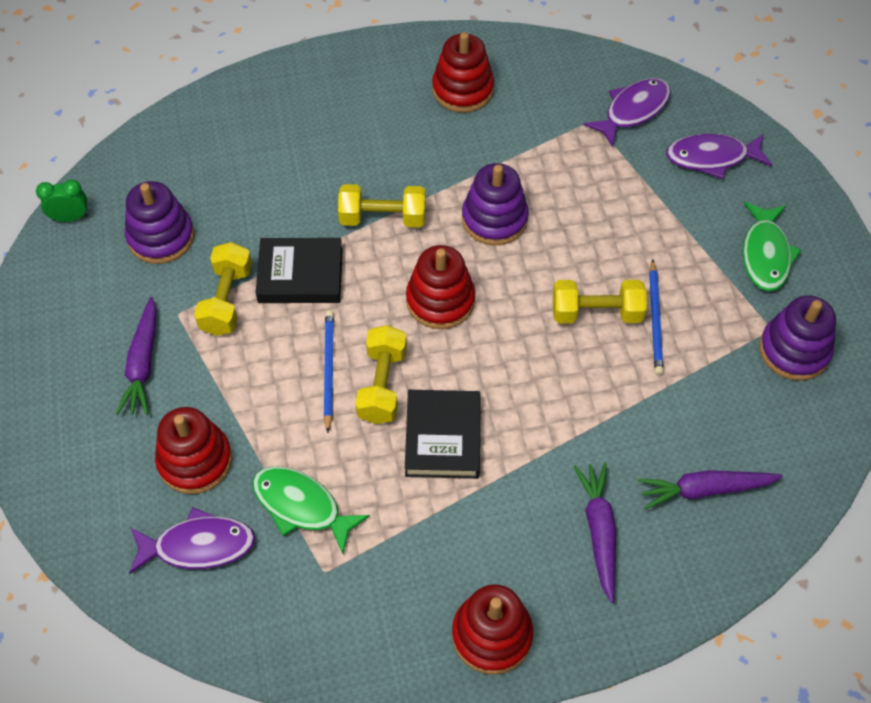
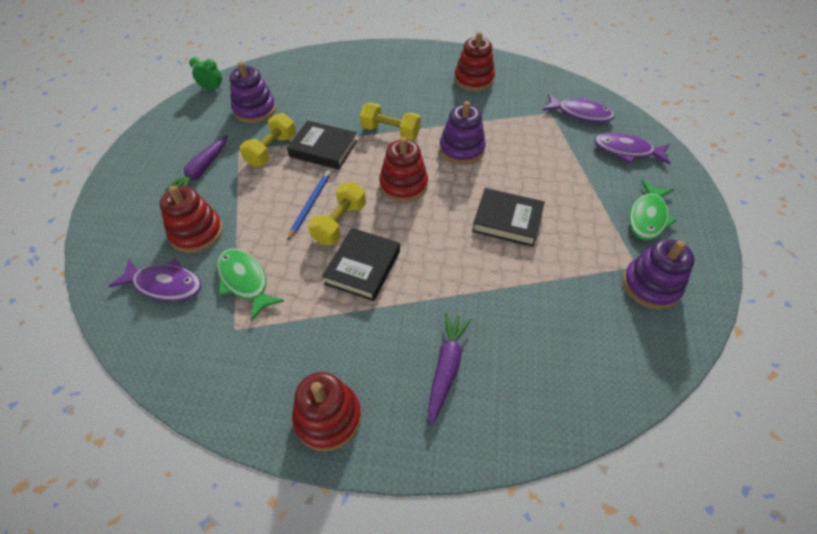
camera: 20 degrees right, 5 degrees down
(596, 313) = (507, 220): yellow dumbbell -> black book
(633, 111) = (580, 114): purple fish -> purple fish turned 45 degrees clockwise
(655, 320) = (549, 236): blue pencil -> none
(704, 490) = (543, 364): purple carrot -> none

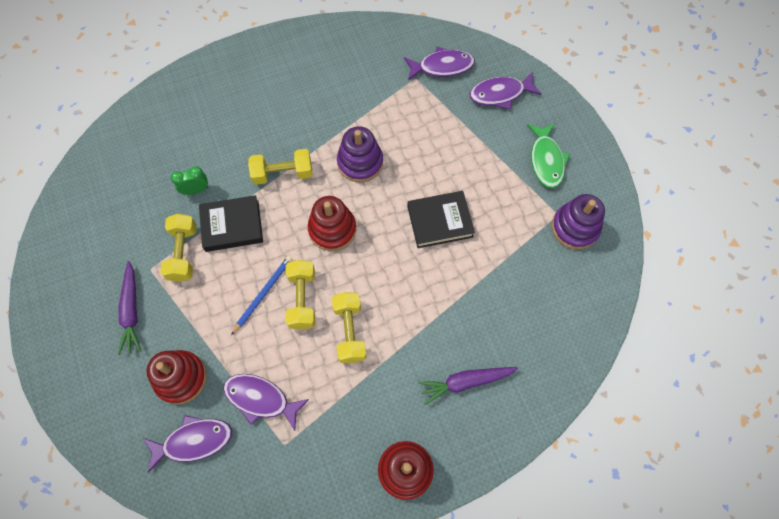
camera: 30 degrees left, 15 degrees up
(212, 89) = (60, 207): green clock -> green clock (196, 190)
(245, 281) = (261, 399): green fish -> purple fish
(255, 110) = (128, 212): purple stacking toy -> none
(310, 205) = (263, 294): blue pencil -> blue pencil turned 45 degrees clockwise
(363, 267) = (350, 331): black book -> yellow dumbbell
(446, 368) = (465, 382): purple carrot -> purple carrot turned 90 degrees counterclockwise
(474, 80) = (323, 68): red stacking toy -> none

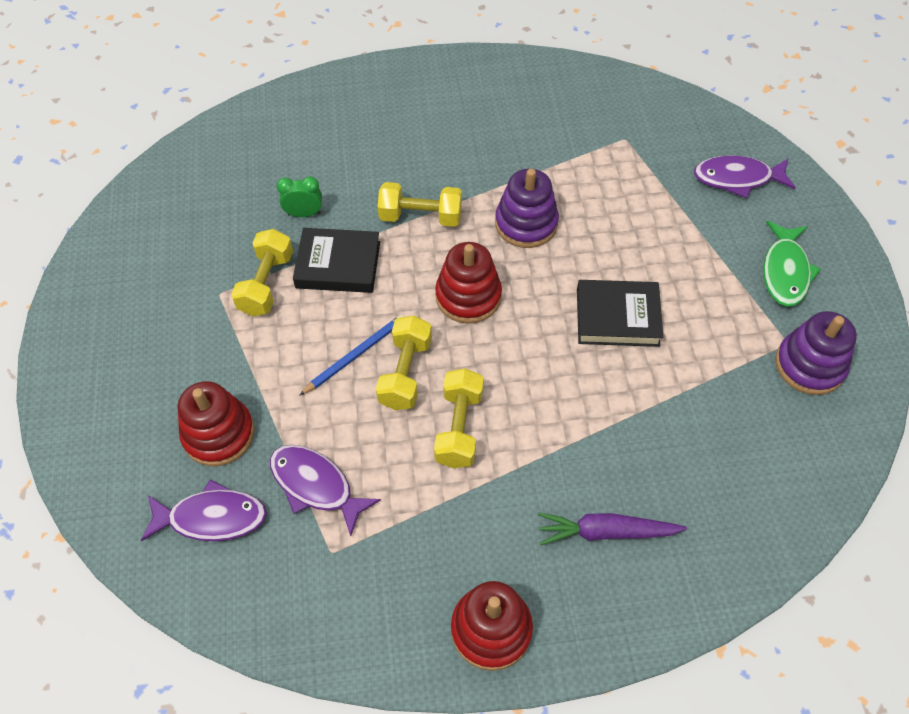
camera: 15 degrees right, 10 degrees down
(132, 311) = (181, 338): purple carrot -> none
(442, 67) = (664, 132): purple fish -> none

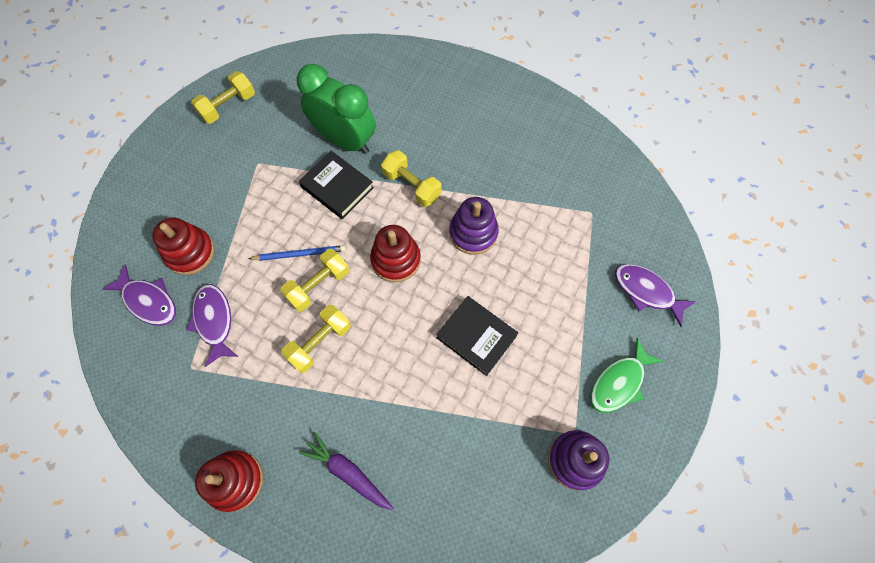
camera: 35 degrees right, 10 degrees up
(266, 284) = (288, 174): yellow dumbbell -> yellow dumbbell (228, 106)
(304, 214) = (345, 140): green clock -> green clock, size x2.37

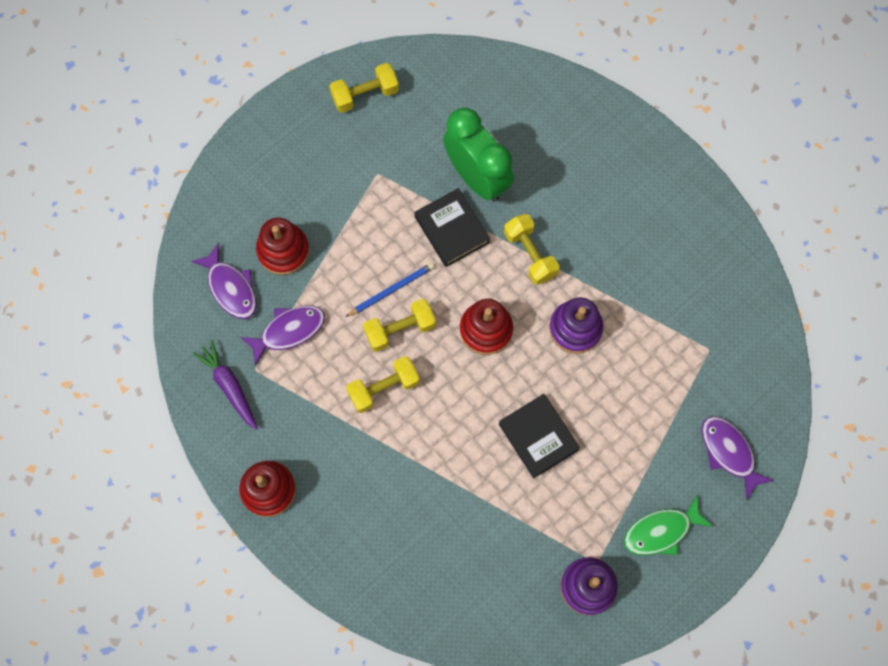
camera: 20 degrees right, 5 degrees up
(214, 321) = (289, 331): purple fish -> purple fish turned 60 degrees clockwise
(300, 254) = (391, 290): blue pencil -> blue pencil turned 45 degrees counterclockwise
(348, 472) = (372, 520): purple carrot -> purple carrot (229, 386)

